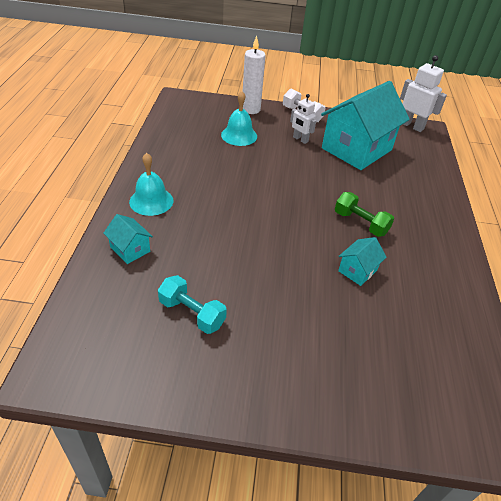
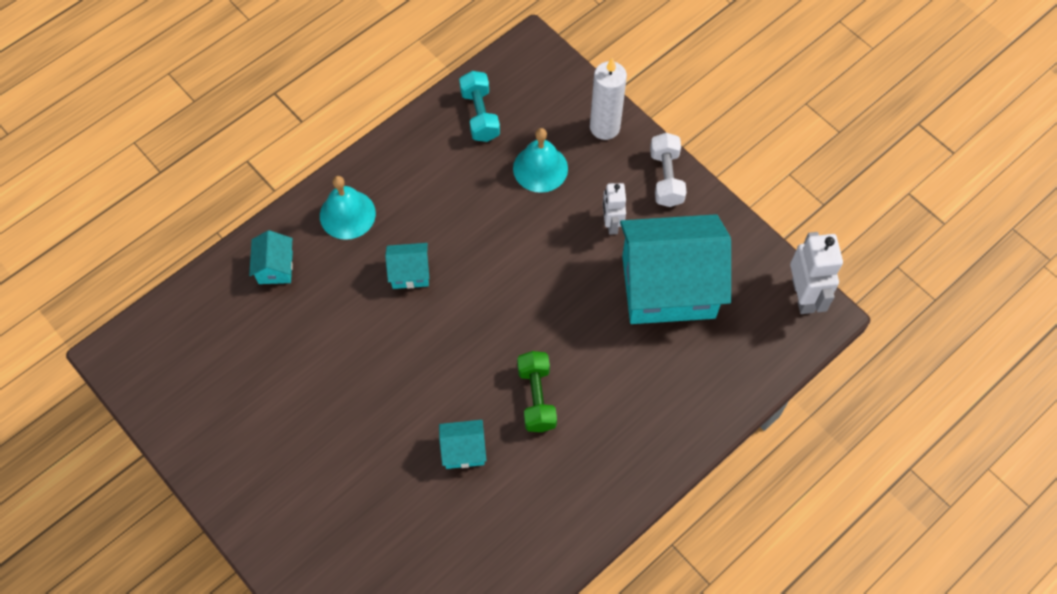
camera: 45 degrees right, 20 degrees up
(192, 313) = (266, 381): turquoise dumbbell -> turquoise dumbbell (480, 115)
(222, 208) = (410, 273): none -> turquoise house

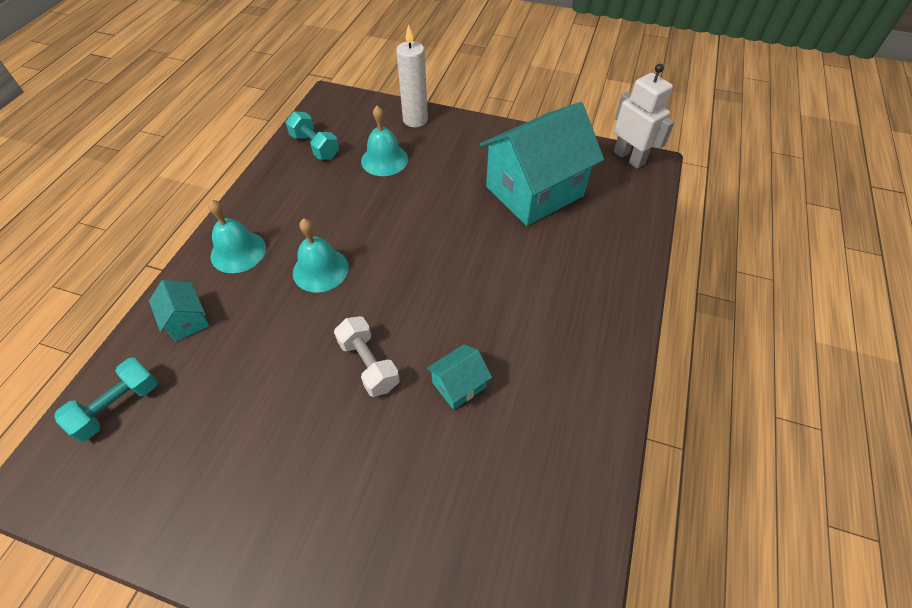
camera: 30 degrees left, 10 degrees down
(194, 322) = (118, 406): none -> turquoise dumbbell
(410, 273) = (320, 270): turquoise house -> turquoise bell
(536, 397) = (492, 311): green dumbbell -> none
(611, 223) = (463, 171): white robot -> none
(666, 178) = (480, 131): white dumbbell -> white dumbbell (368, 364)

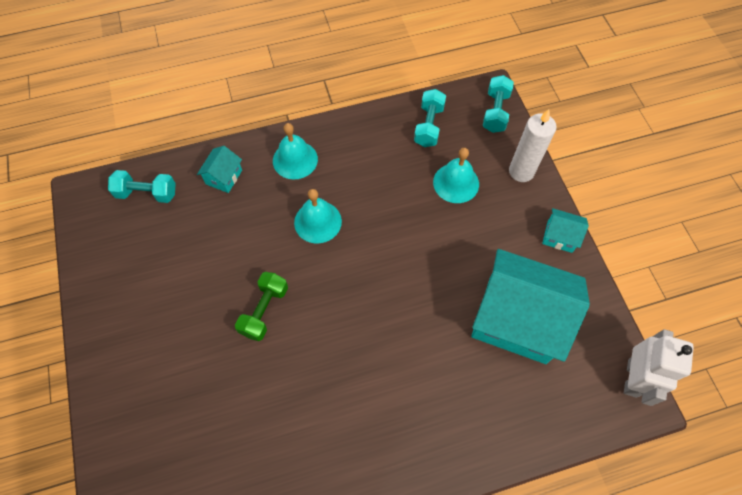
camera: 55 degrees right, 10 degrees up
(349, 104) = (495, 112): none -> turquoise dumbbell
(368, 364) = (264, 310): white dumbbell -> green dumbbell
(459, 385) = (287, 381): turquoise house -> turquoise house (559, 236)

